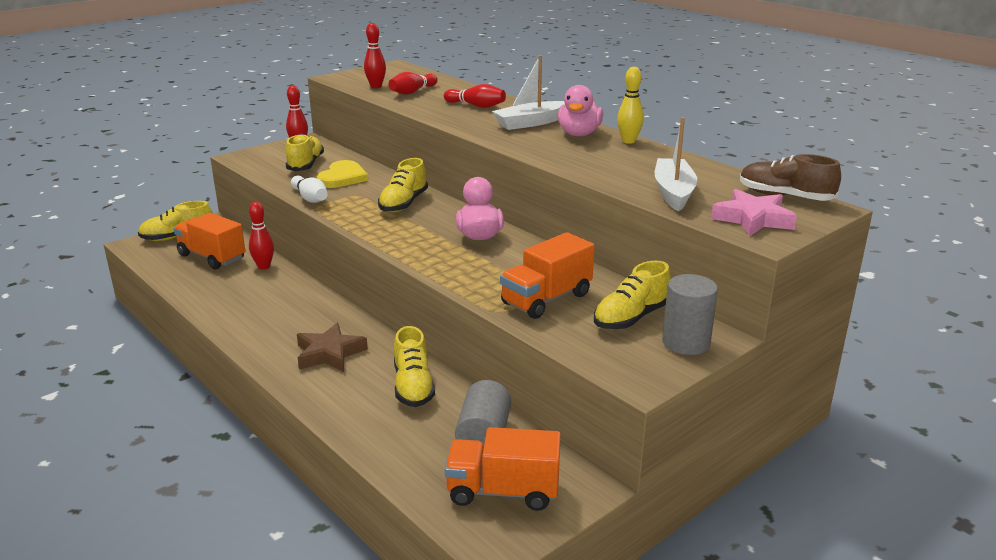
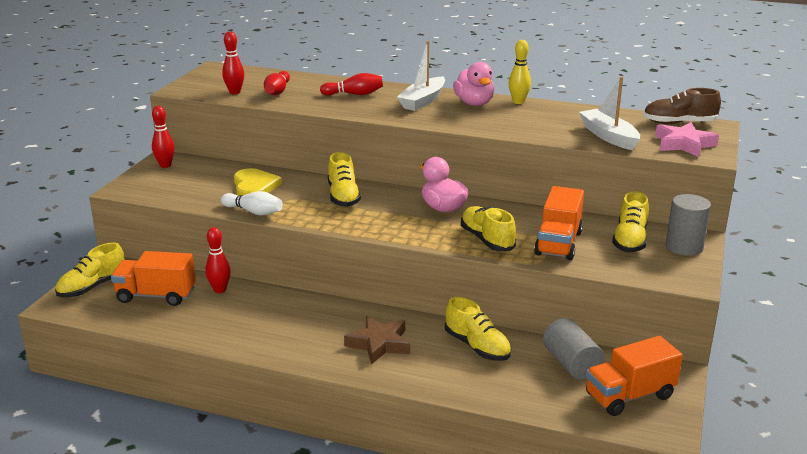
camera: 30 degrees left, 0 degrees up
(305, 165) = (201, 182): yellow shoe -> yellow shoe (487, 240)

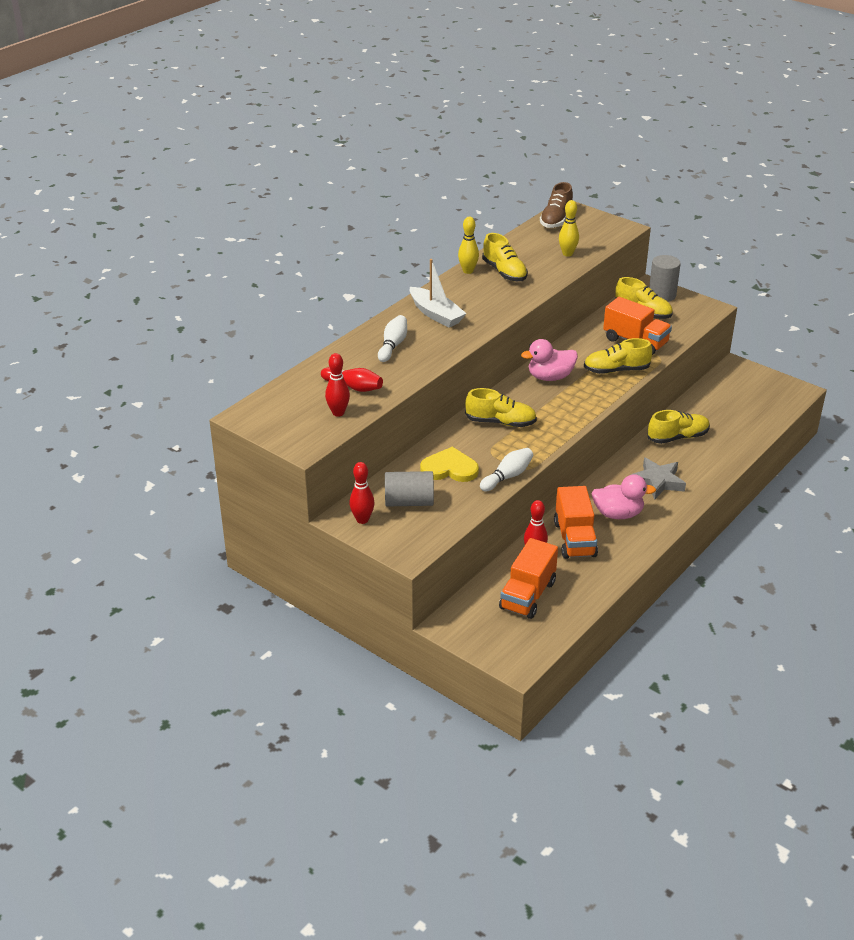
camera: 70 degrees left, 10 degrees up
(92, 287) = (491, 637): yellow shoe -> yellow shoe (504, 272)
(354, 94) = (393, 345): red bowling pin -> white bowling pin
(379, 344) = (657, 482): brown star -> grey star
(474, 103) = (458, 291): pink duck -> pink duck (618, 514)
(571, 364) = (713, 403): grey cylinder -> grey cylinder (409, 502)
(608, 136) = (567, 254): white boat -> yellow bowling pin
(629, 396) = (757, 392): orange truck -> orange truck (574, 539)
(684, 144) = (598, 230): pink star -> none

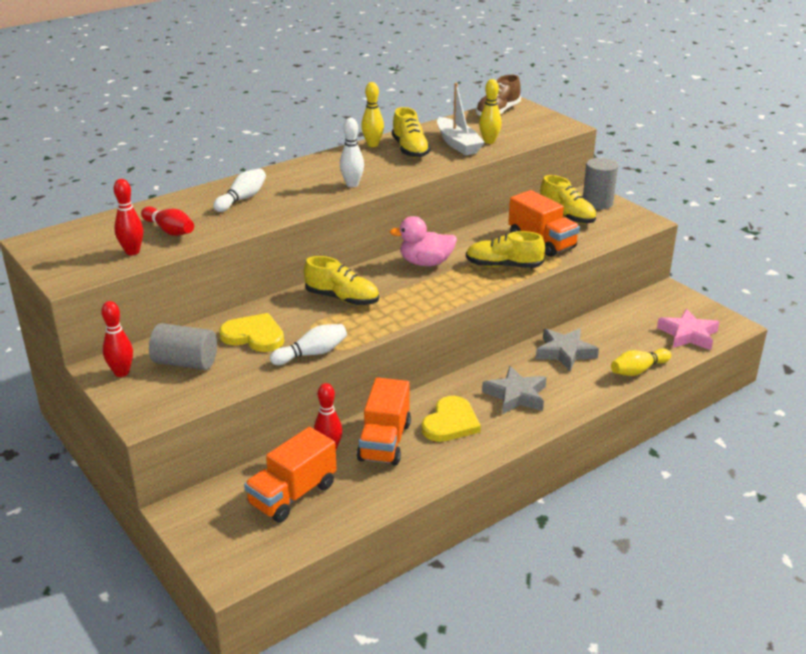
camera: 15 degrees right, 5 degrees down
(436, 314) = (309, 177): white boat -> white boat (458, 144)
(478, 317) = (352, 184): none -> white bowling pin
(618, 514) = (450, 423): pink duck -> yellow heart
(677, 437) = (565, 352): yellow shoe -> grey star
(742, 443) = (638, 370): none -> yellow bowling pin
(767, 405) = (688, 334): none -> pink star

